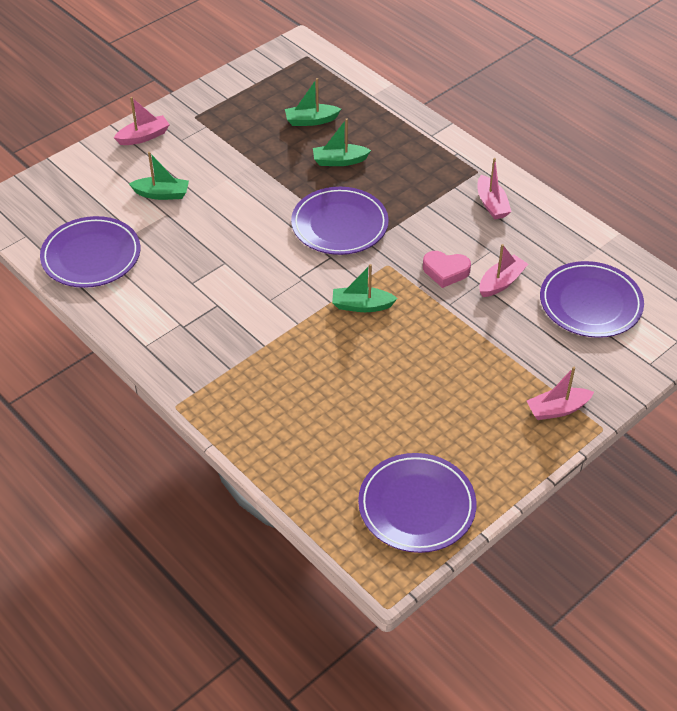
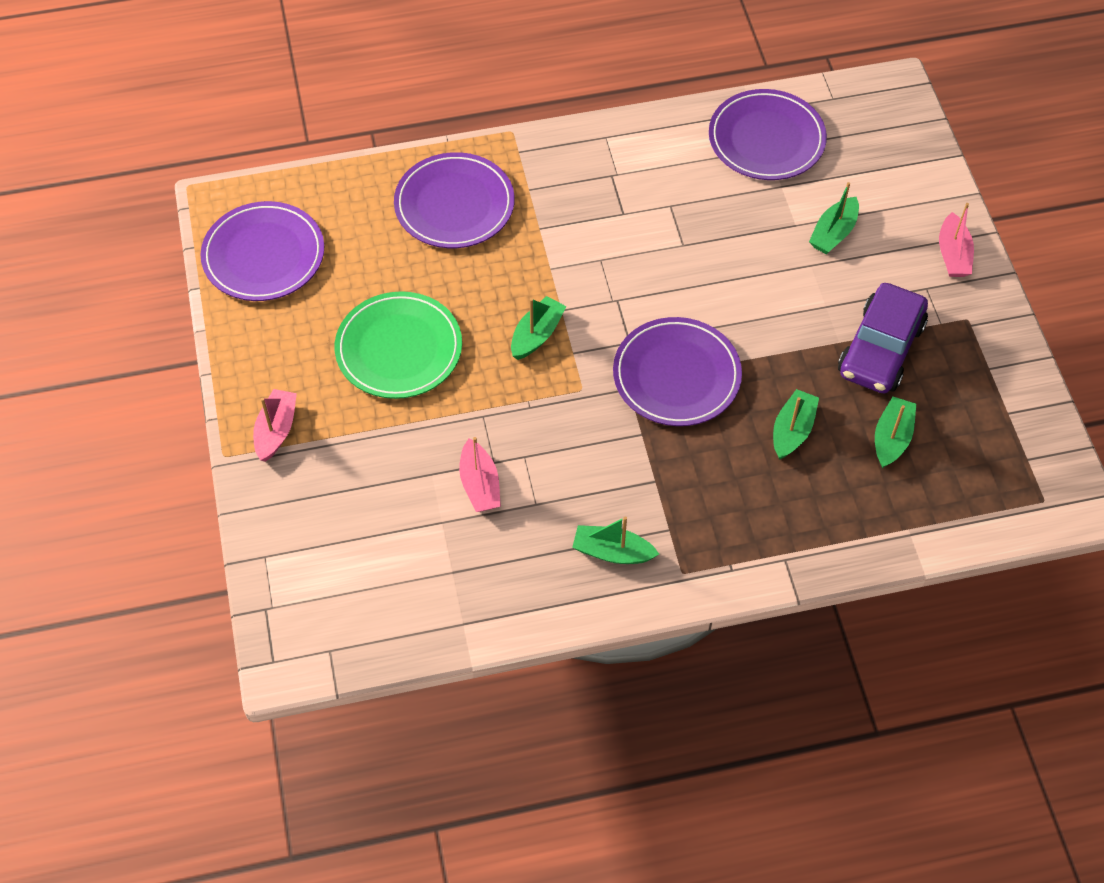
camera: 120 degrees right, 10 degrees up
(247, 144) = (880, 349): none -> purple car
(434, 374) = (399, 349): none -> green plate
(445, 271) = (533, 439): pink heart -> none
(491, 204) = (612, 552): pink boat -> green boat
(590, 303) = (387, 555): purple plate -> purple plate (454, 205)

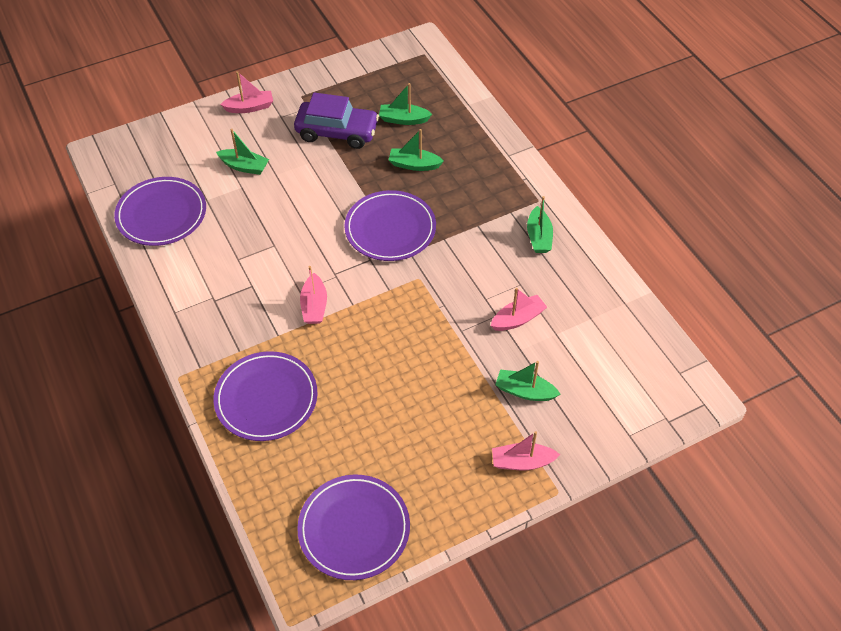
camera: 105 degrees left, 5 degrees down
(399, 349) = (420, 399): green plate -> none
(537, 335) = (380, 314): green boat -> green boat (525, 391)
(572, 270) = (314, 306): none -> pink boat

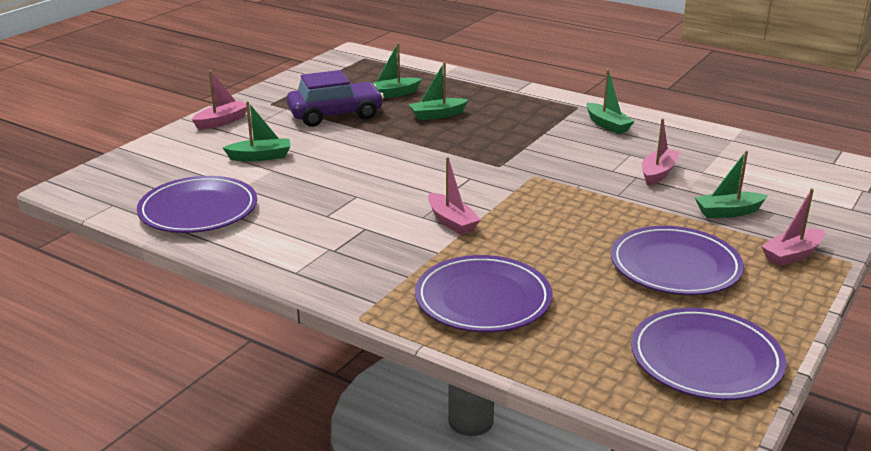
camera: 30 degrees left, 25 degrees down
(390, 229) = (465, 155): purple plate -> purple plate (675, 266)

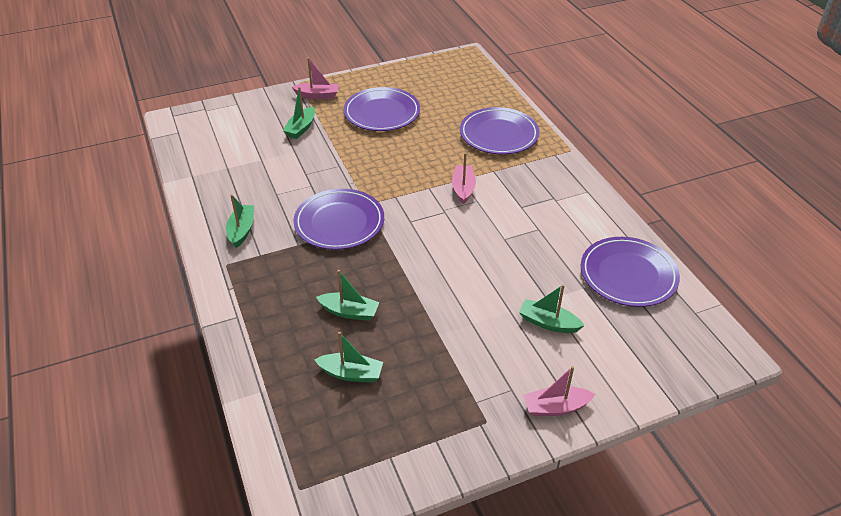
camera: 145 degrees left, 15 degrees up
(335, 115) = (438, 361): purple car -> none
(658, 173) = (288, 170): pink boat -> none
(705, 359) = (435, 75): purple plate -> purple plate (339, 222)
(728, 212) = (301, 128): green boat -> green boat turned 90 degrees clockwise

